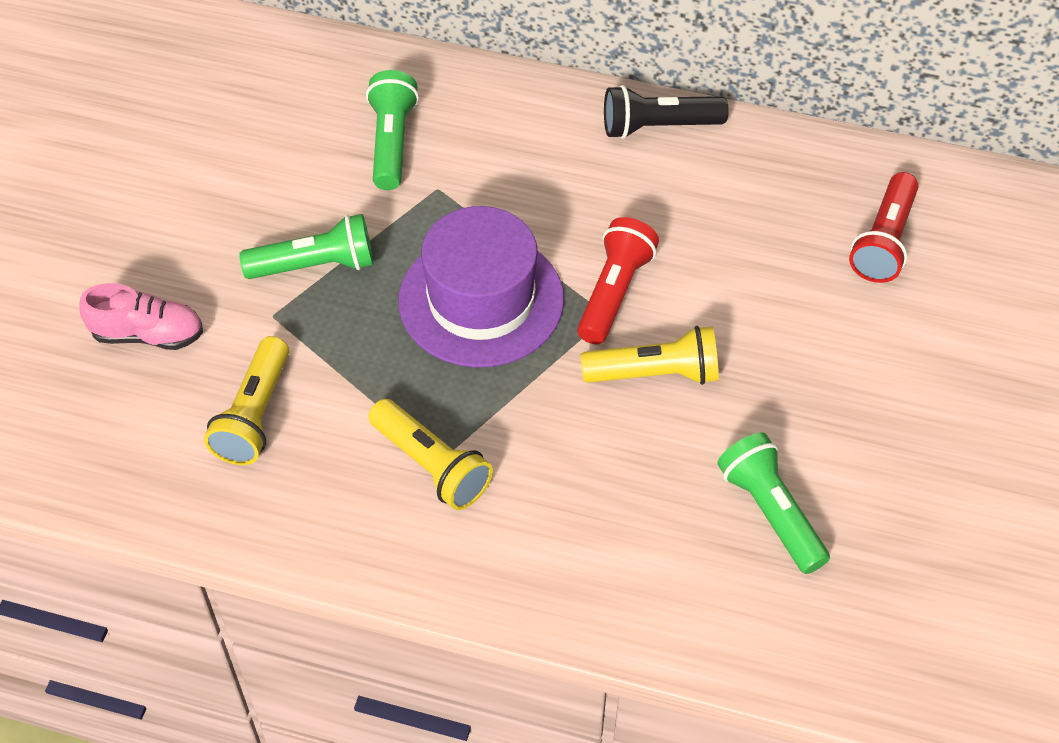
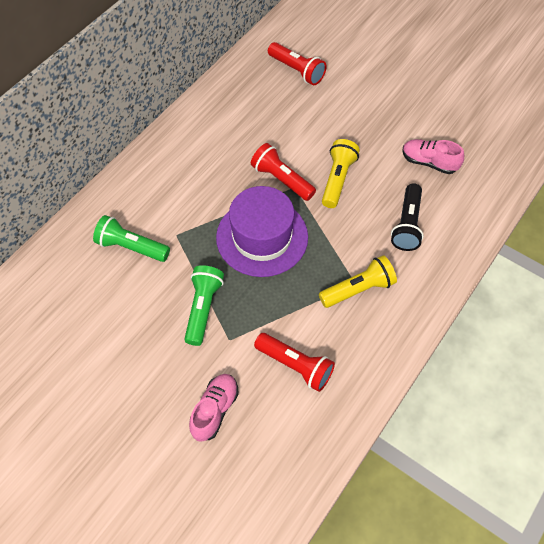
camera: 70 degrees left, 5 degrees up
(254, 415) = (295, 366): yellow flashlight -> red flashlight
(657, 127) = (184, 128): black flashlight -> black flashlight (407, 225)
(770, 512) = (429, 162): green flashlight -> pink shoe

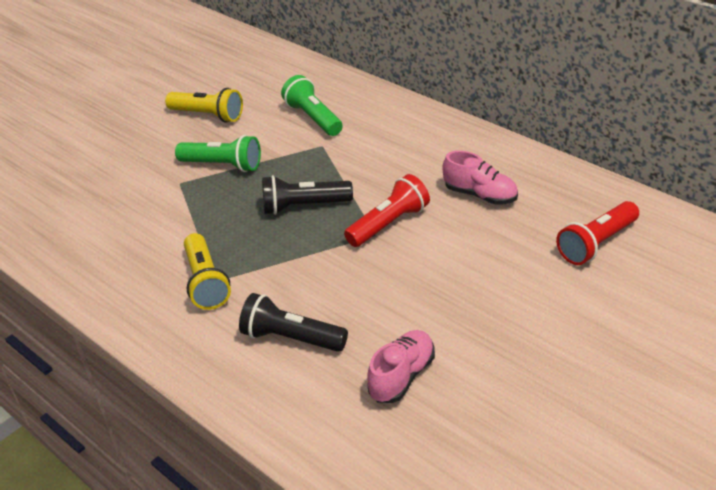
camera: 100 degrees right, 20 degrees down
(131, 247) = (313, 118): green flashlight -> green flashlight turned 60 degrees counterclockwise
(215, 410) = (108, 174): pink shoe -> pink shoe (480, 195)
(262, 237) = (303, 206): purple hat -> black flashlight
(295, 366) = (129, 228): red flashlight -> none
(337, 179) = (382, 274): yellow flashlight -> yellow flashlight (208, 115)

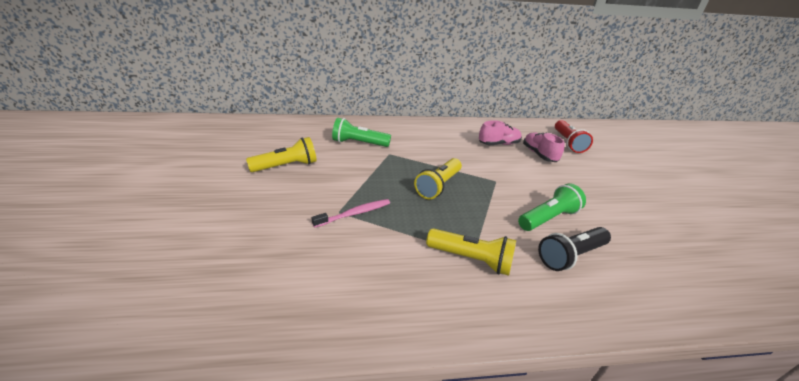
camera: 55 degrees left, 5 degrees down
(188, 191) = (354, 213): none -> pink toothbrush
(223, 165) = (350, 188): green flashlight -> green flashlight (548, 218)
(303, 206) = (438, 186): black flashlight -> yellow flashlight
(389, 224) = (491, 173): red flashlight -> none
(402, 377) = (638, 236): pink shoe -> pink shoe (539, 154)

